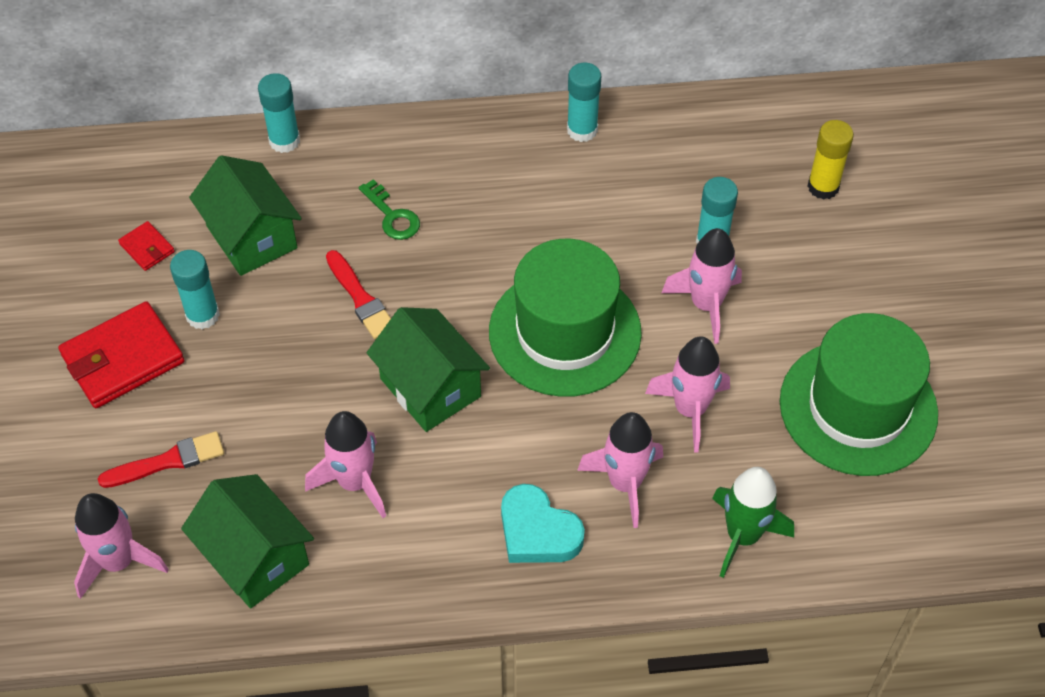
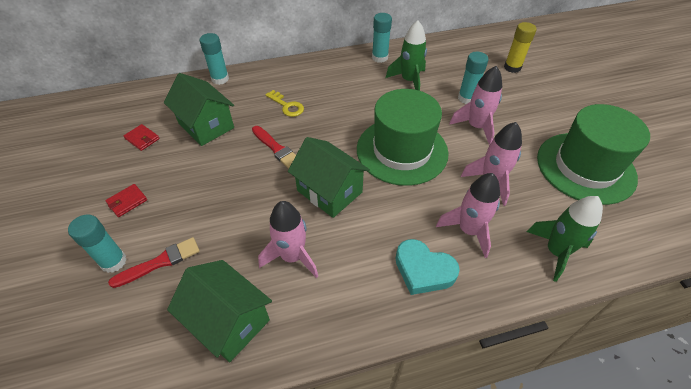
camera: 10 degrees left, 5 degrees down
(118, 561) = (124, 342): pink rocket -> none
(123, 358) = (127, 201): red wallet -> red wallet, size x0.48
(202, 315) = (179, 170): turquoise glue stick -> turquoise glue stick (113, 262)
(392, 216) = (287, 106): green key -> yellow key
(620, 191) = (409, 81): none -> green rocket

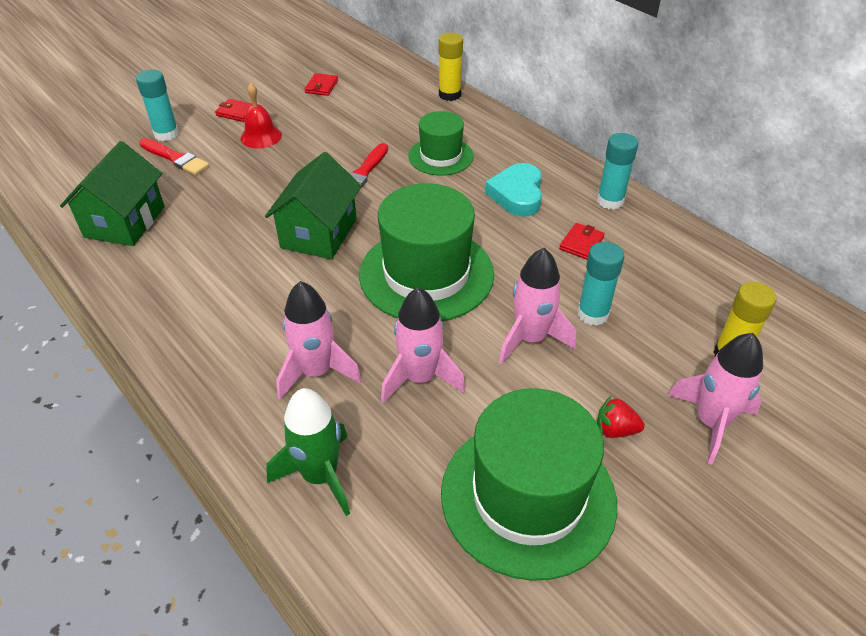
camera: 65 degrees right, 5 degrees down
(179, 194) = (261, 136): none -> red bell
(206, 125) = (366, 115): green house -> none
(220, 79) = (449, 95): turquoise glue stick -> yellow glue stick
(287, 106) = (440, 156): yellow key -> green hat
(292, 257) = (214, 236): pink rocket -> pink rocket (711, 422)
(409, 81) = (581, 243): green rocket -> red wallet
(423, 270) = (235, 343): turquoise heart -> turquoise heart (517, 194)
(549, 121) = (615, 430): none -> red strawberry

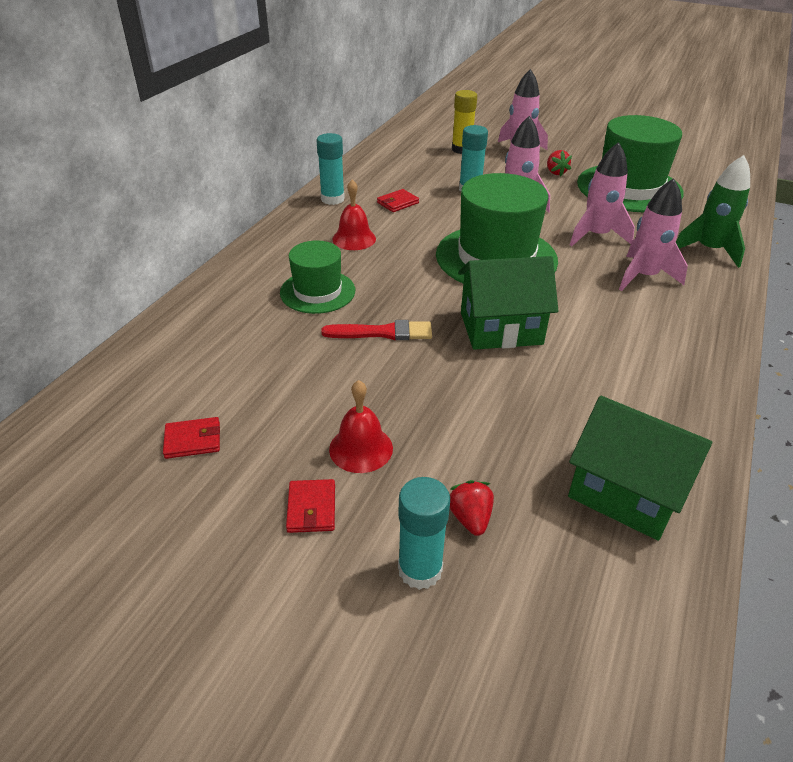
camera: 115 degrees left, 5 degrees down
(125, 222) = (625, 492): green house -> green house turned 45 degrees clockwise
(175, 158) = (470, 518): red brush -> red strawberry
(449, 95) = (178, 317): yellow glue stick -> none
(517, 194) = (354, 239): turquoise heart -> red bell
(581, 243) = (397, 203): red wallet -> red wallet turned 45 degrees counterclockwise

